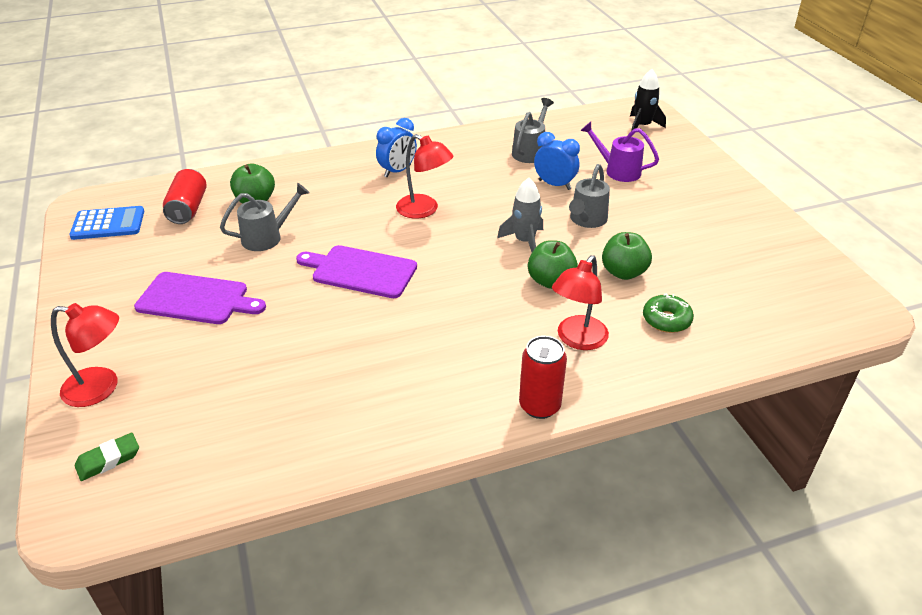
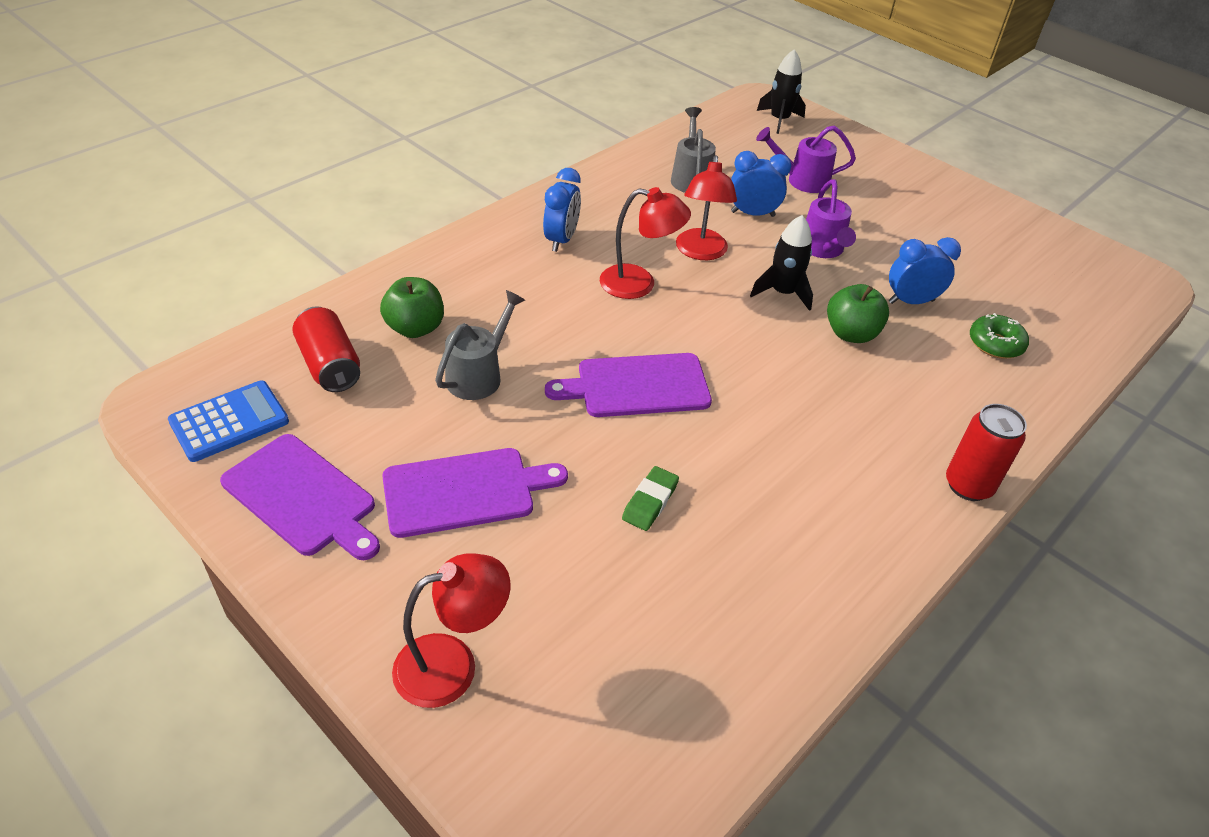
camera: 30 degrees left, 5 degrees up
(108, 274) = (302, 497): none -> purple cutting board
(108, 459) = (558, 759): green eraser -> green eraser (650, 502)
(524, 241) = (783, 293): grey rocket -> black rocket
(577, 340) = (936, 395): red lamp -> red lamp (701, 252)
(586, 220) = (822, 249): grey watering can -> purple watering can
(623, 272) = (911, 301): green apple -> blue clock

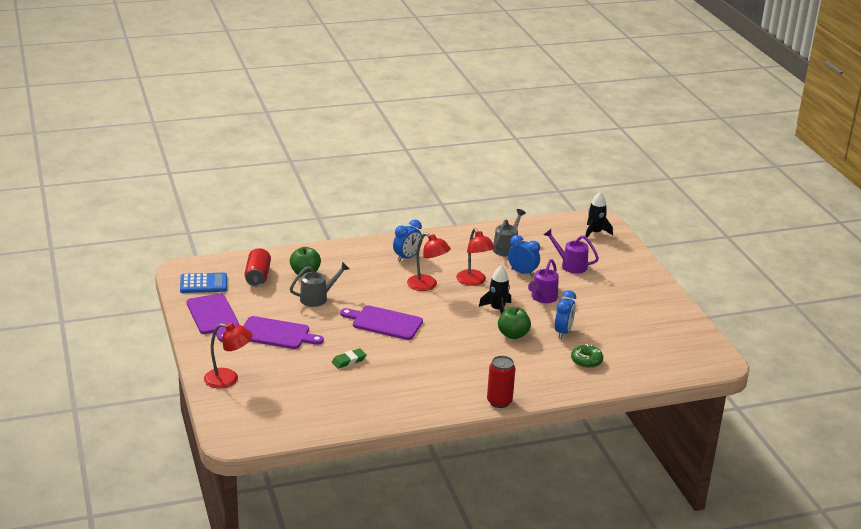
camera: 30 degrees right, 15 degrees down
(701, 252) = (474, 281): red lamp -> red lamp turned 60 degrees counterclockwise
(911, 301) = (563, 332): blue clock -> blue clock turned 90 degrees clockwise

